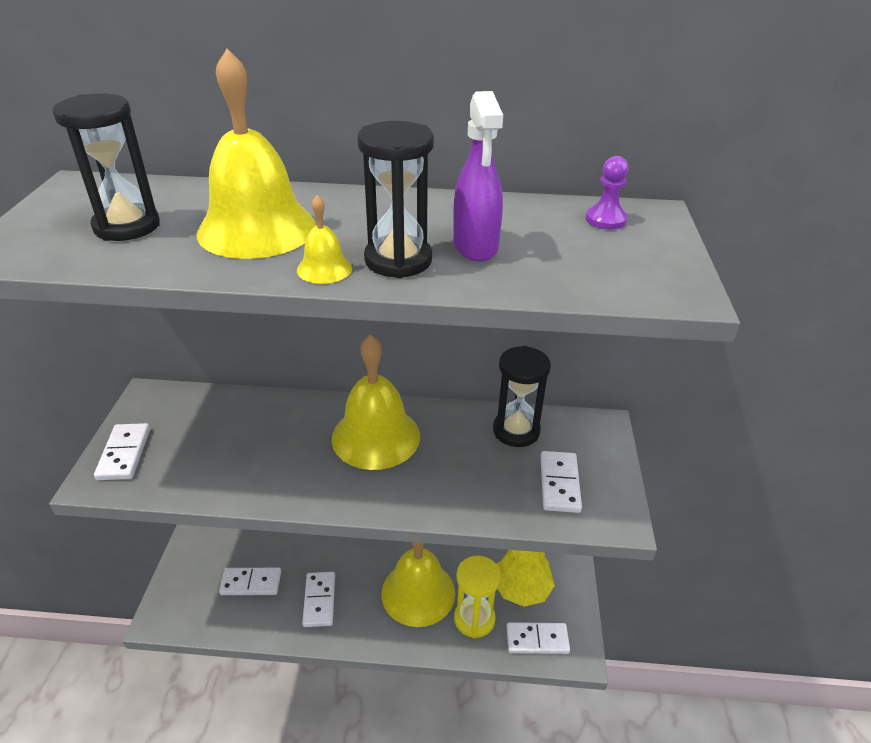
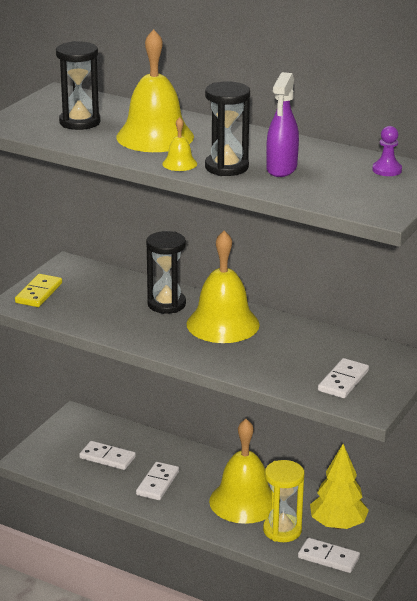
camera: 25 degrees right, 10 degrees down
(124, 454) = (39, 293): white domino -> yellow domino
(516, 431) = (336, 345): black hourglass -> black hourglass (166, 304)

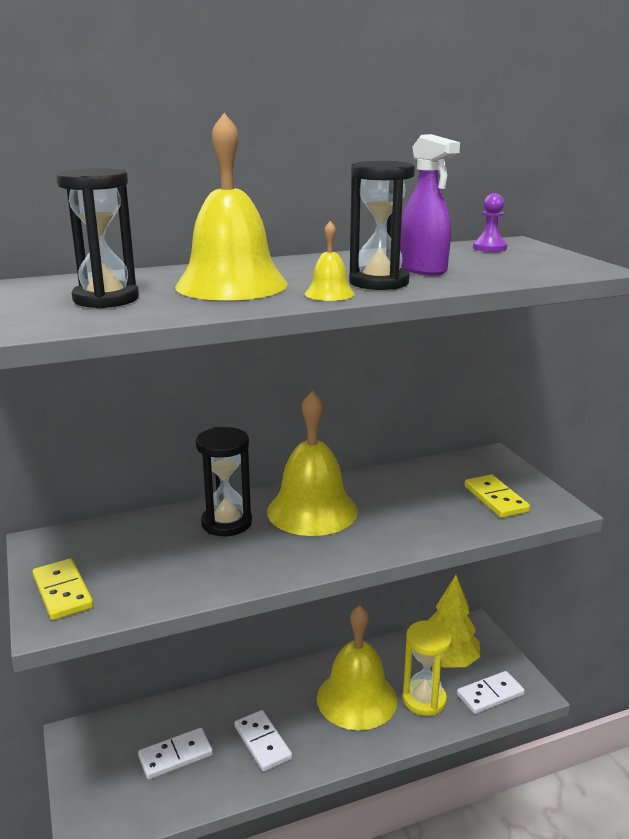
camera: 50 degrees left, 5 degrees down
(343, 381) = (496, 499): white domino -> yellow domino

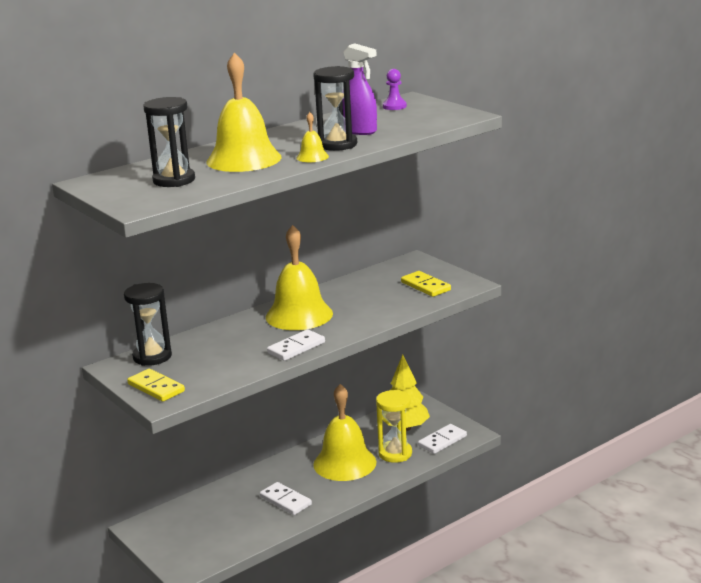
camera: 15 degrees left, 0 degrees up
(175, 756) = (224, 521): white domino -> white domino (296, 348)
(226, 523) = (242, 332): black hourglass -> black hourglass (152, 357)

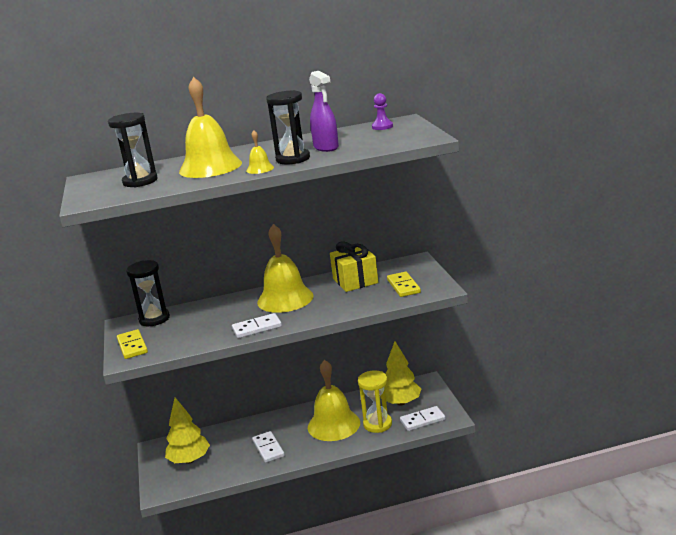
camera: 25 degrees right, 0 degrees up
(195, 531) = (189, 460): none -> yellow tree
(364, 287) = (355, 281): none -> yellow gift

